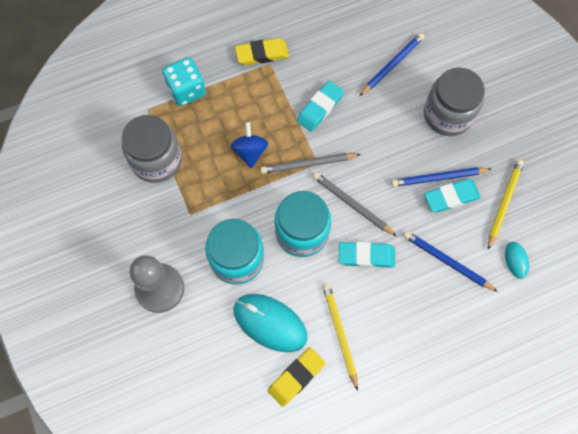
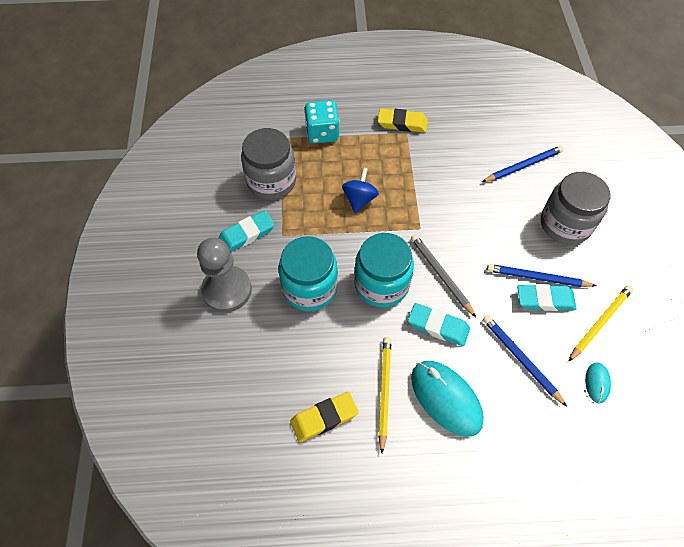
camera: 20 degrees right, 10 degrees down
(270, 323) = (318, 357): turquoise mouse -> turquoise mouse (446, 398)
(308, 164) = (411, 226): grey pencil -> none
(320, 108) = (440, 182): turquoise eraser -> turquoise eraser (247, 234)

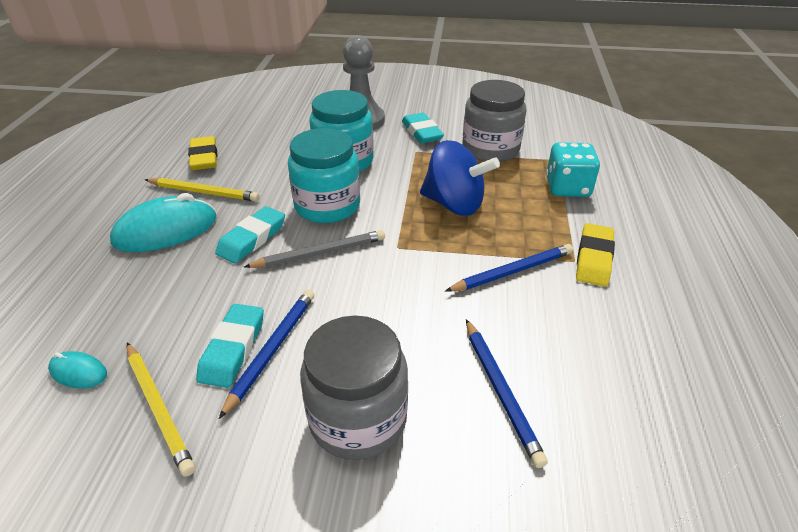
camera: 100 degrees right, 20 degrees down
(359, 199) = (454, 204): blue spinning top -> blue spinning top, size x1.58
(521, 359) = (166, 301): blue pencil -> blue pencil (512, 271)

